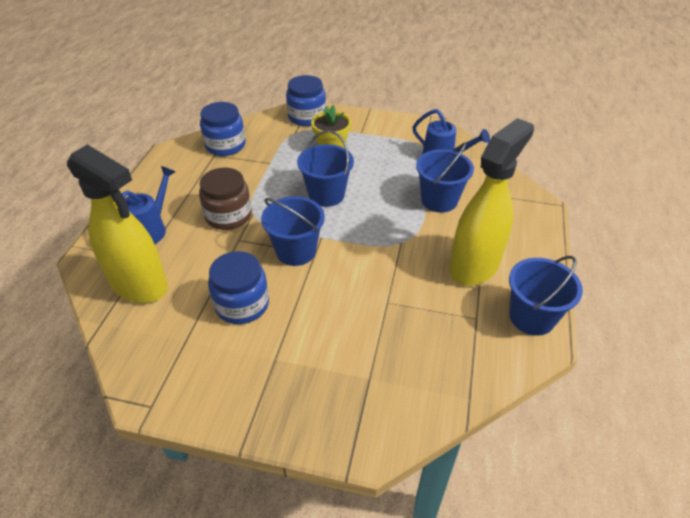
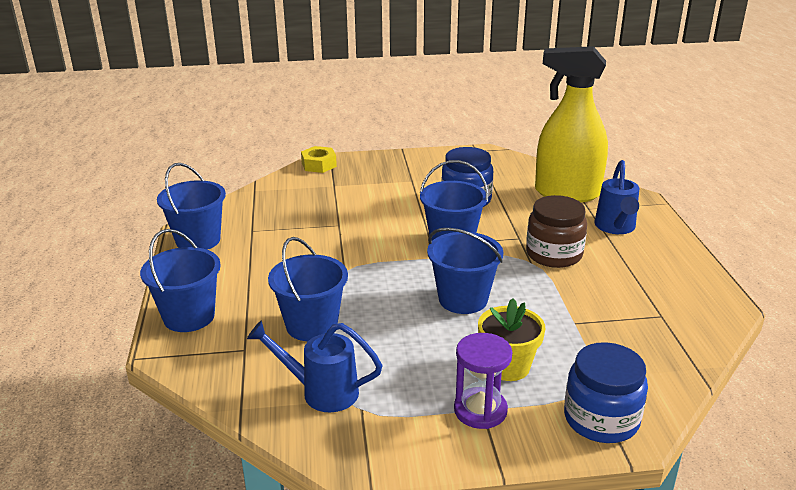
camera: 160 degrees right, 15 degrees down
(225, 145) = (665, 332): blue jar -> none
(362, 132) = (480, 410): none -> purple hourglass
(373, 439) = (319, 165): none -> yellow nut
(474, 266) = (256, 267): yellow spray bottle -> none
(528, 228) = (189, 317): none -> blue bucket

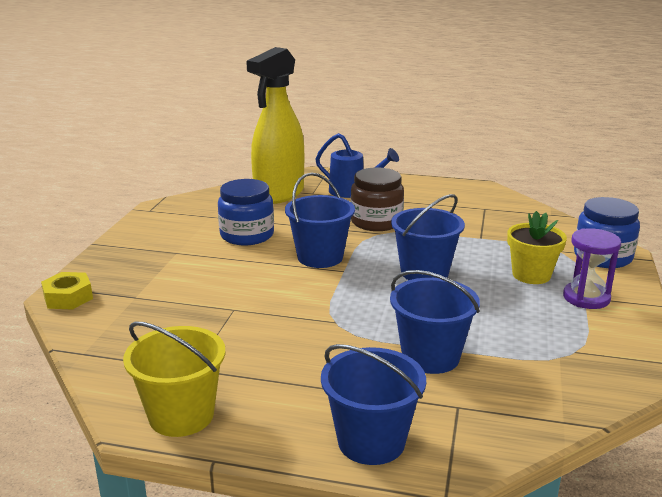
camera: 70 degrees left, 5 degrees down
(198, 240) = (181, 415): blue bucket -> yellow bucket
(321, 392) = (546, 368): blue watering can -> none

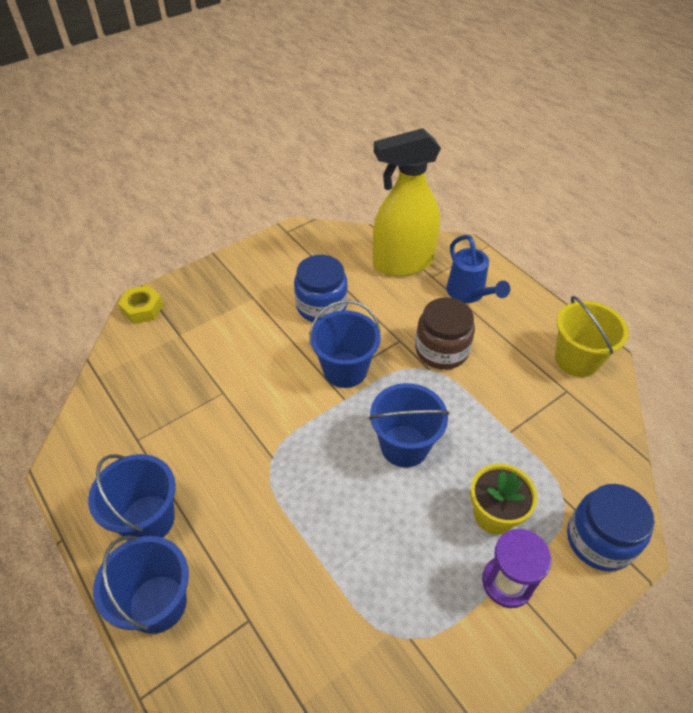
camera: 40 degrees right, 25 degrees up
(181, 415) = (87, 482): yellow bucket -> yellow bucket (576, 359)
(430, 357) = (292, 551): blue bucket -> blue bucket (148, 519)

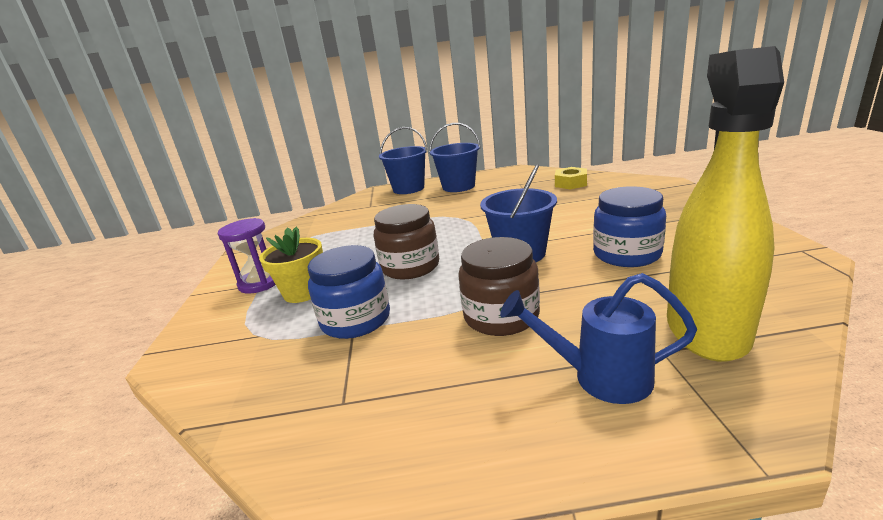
camera: 125 degrees right, 25 degrees down
(142, 309) = (658, 183): yellow nut -> yellow nut (571, 183)
(404, 446) = (410, 266): blue bucket -> brown jar
(576, 359) = (373, 447): yellow bucket -> none
(599, 540) = (205, 340): blue jar -> blue jar (355, 320)

